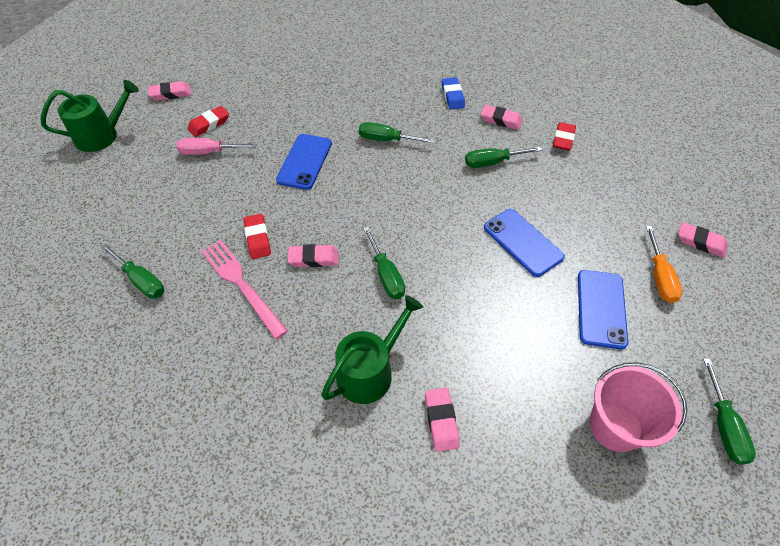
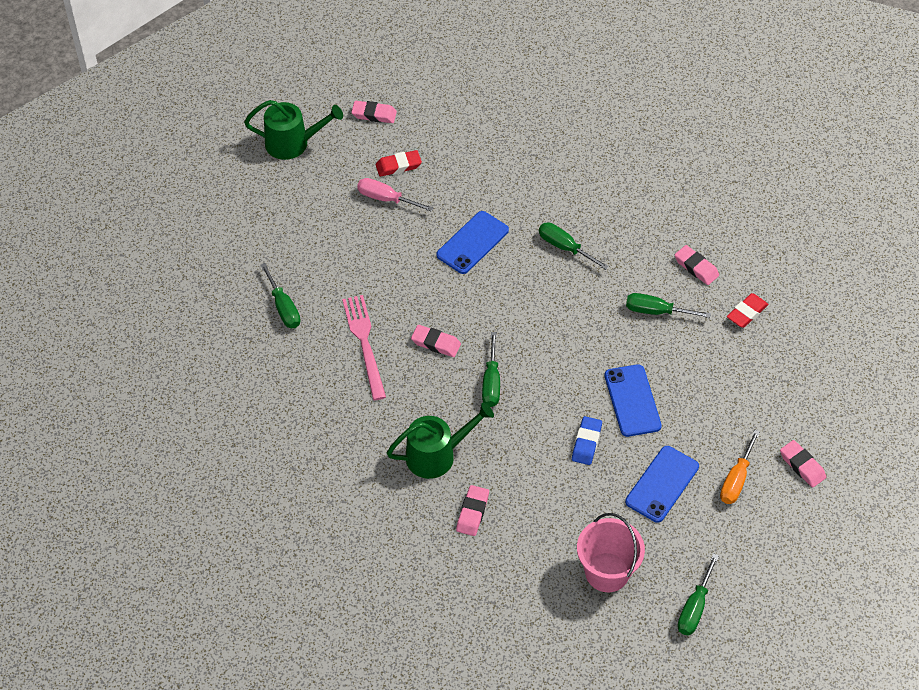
camera: 25 degrees right, 0 degrees up
(258, 238) = (395, 306): red eraser -> none
(452, 96) = (663, 220): blue eraser -> blue eraser (586, 443)

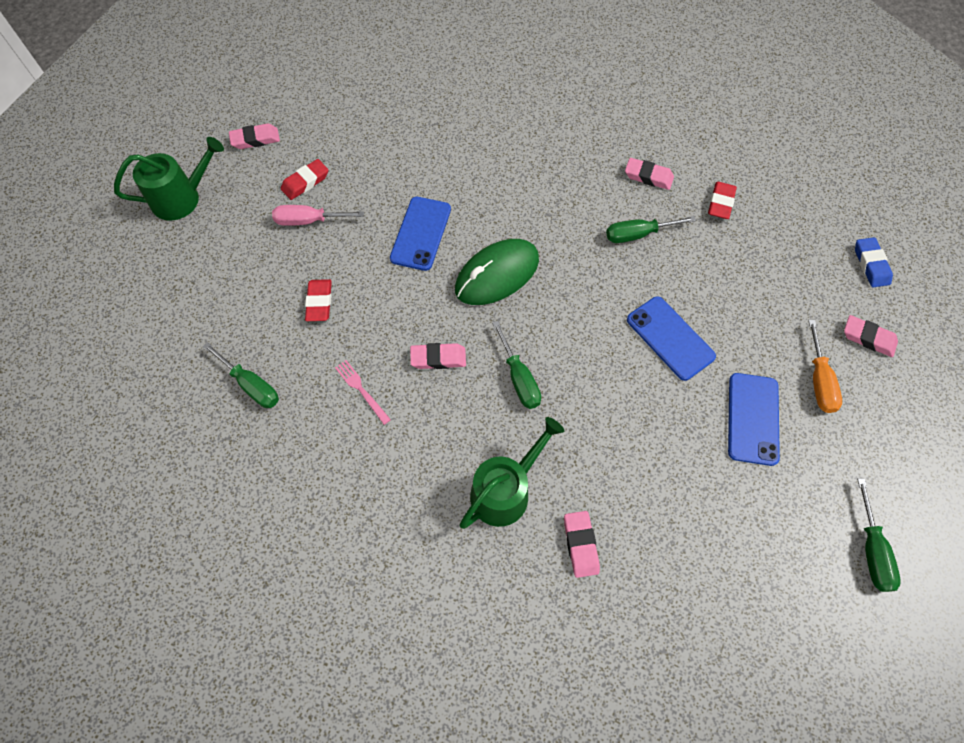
camera: 25 degrees left, 10 degrees up
(364, 266) = (319, 302): none -> red eraser
(364, 343) = (361, 390): pink fork -> pink fork, size x0.55
(517, 298) = (497, 275): none -> green mouse
(565, 247) = (515, 204): green screwdriver -> none
(586, 443) = (652, 405): blue eraser -> blue eraser (870, 265)
(607, 572) = (760, 550): pink bucket -> none

